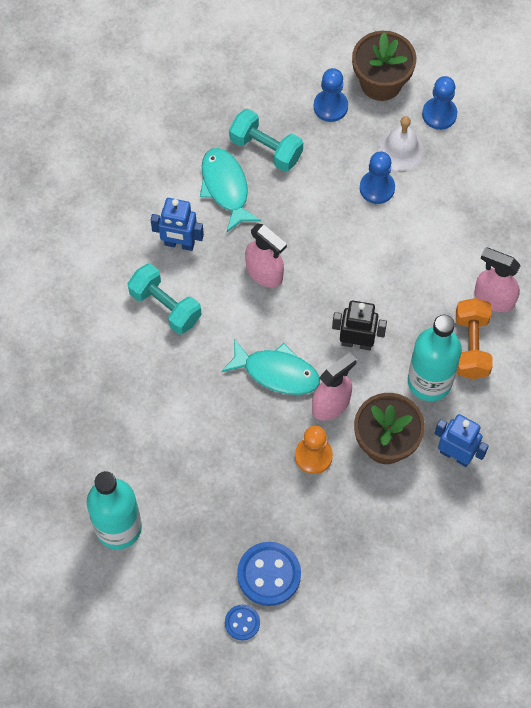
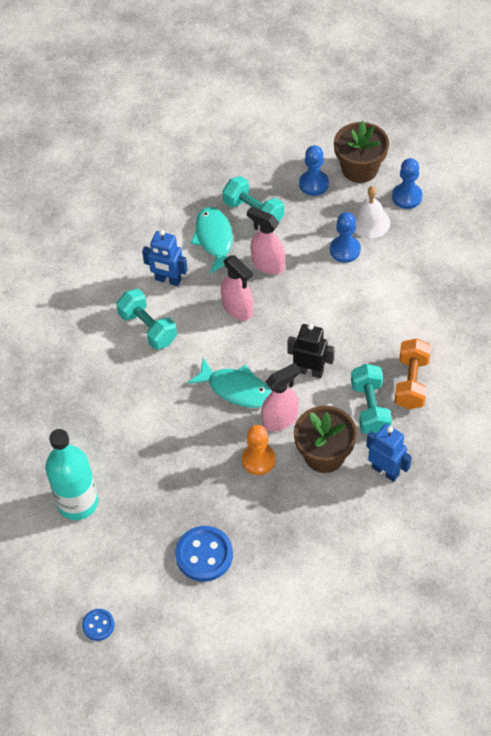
camera: 10 degrees right, 10 degrees down
(242, 623) = (174, 593): blue button -> blue button (98, 625)
(429, 381) = (370, 408): turquoise bottle -> turquoise dumbbell
(493, 298) = (436, 346): pink spray bottle -> pink spray bottle (267, 264)

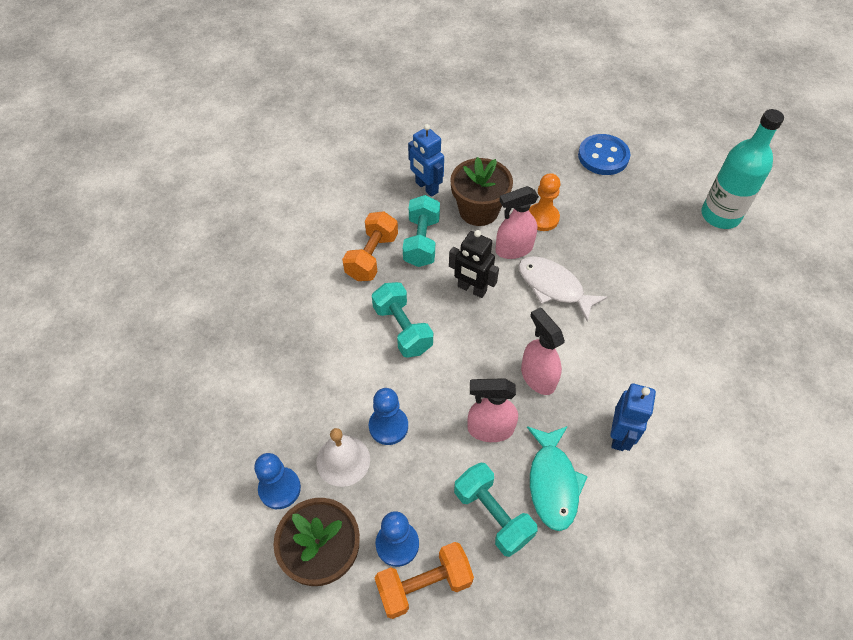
camera: 170 degrees left, 0 degrees up
(98, 625) = (696, 127): blue button -> none
(148, 328) = (647, 376): turquoise dumbbell -> turquoise dumbbell (402, 329)
(168, 280) = (620, 435): blue robot -> blue robot turned 75 degrees clockwise
(236, 389) = (554, 287): turquoise fish -> white fish
(267, 264) = (490, 429): pink spray bottle -> pink spray bottle turned 135 degrees clockwise
(289, 167) = (424, 585): none -> orange dumbbell

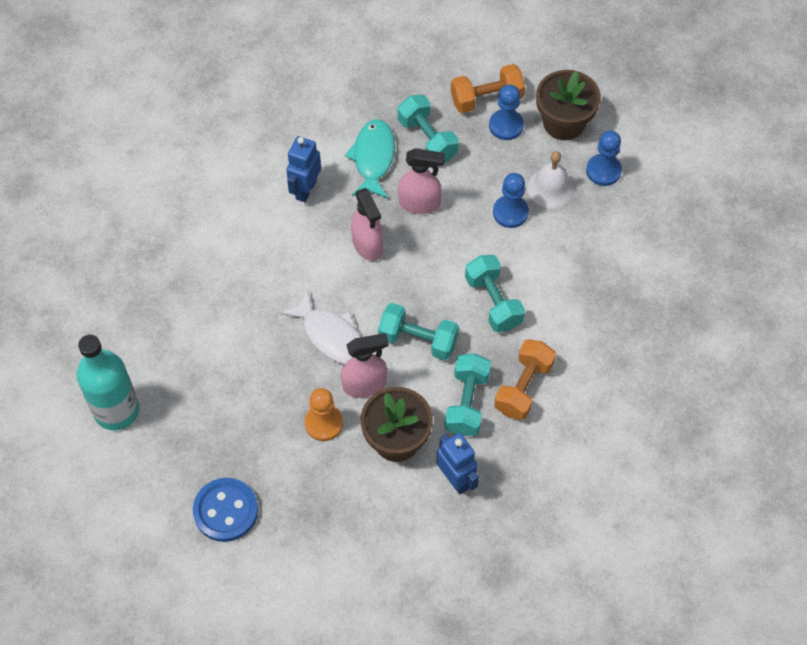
camera: 175 degrees left, 5 degrees up
(472, 289) = (418, 340): black robot -> turquoise dumbbell

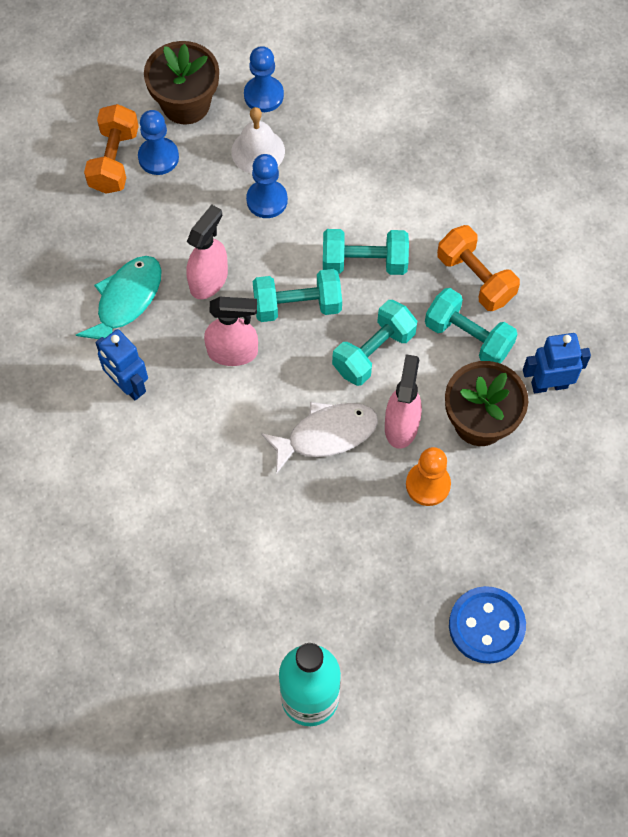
camera: 65 degrees left, 5 degrees up
(373, 158) = (126, 301): turquoise fish -> turquoise fish turned 90 degrees clockwise
(427, 139) = (132, 238): turquoise dumbbell -> turquoise dumbbell (297, 305)

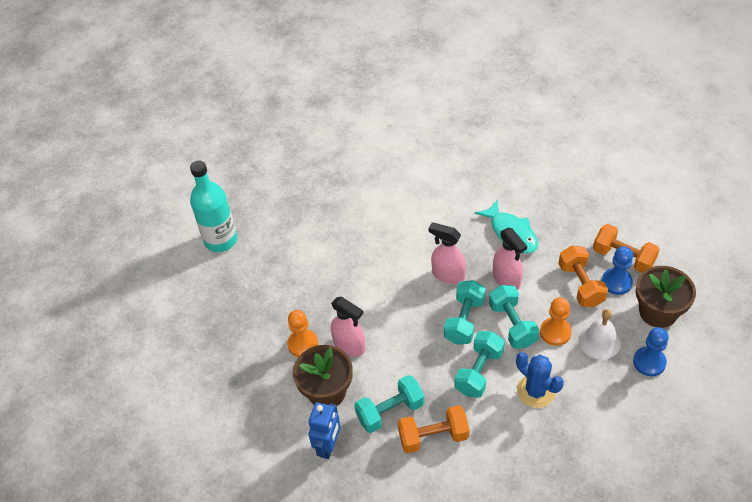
camera: 120 degrees right, 15 degrees down
(128, 385) = (452, 217): blue robot -> none
(180, 194) = (580, 285): none -> orange dumbbell
(233, 352) = (448, 275): pink spray bottle -> pink spray bottle turned 90 degrees clockwise
(267, 200) = (555, 332): blue pawn -> orange pawn
(326, 435) = (366, 303): white fish -> none
(360, 195) = (535, 391): none -> blue cactus
(373, 352) = (408, 350): turquoise dumbbell -> turquoise dumbbell (512, 325)
(486, 626) = (201, 338): blue button -> none

